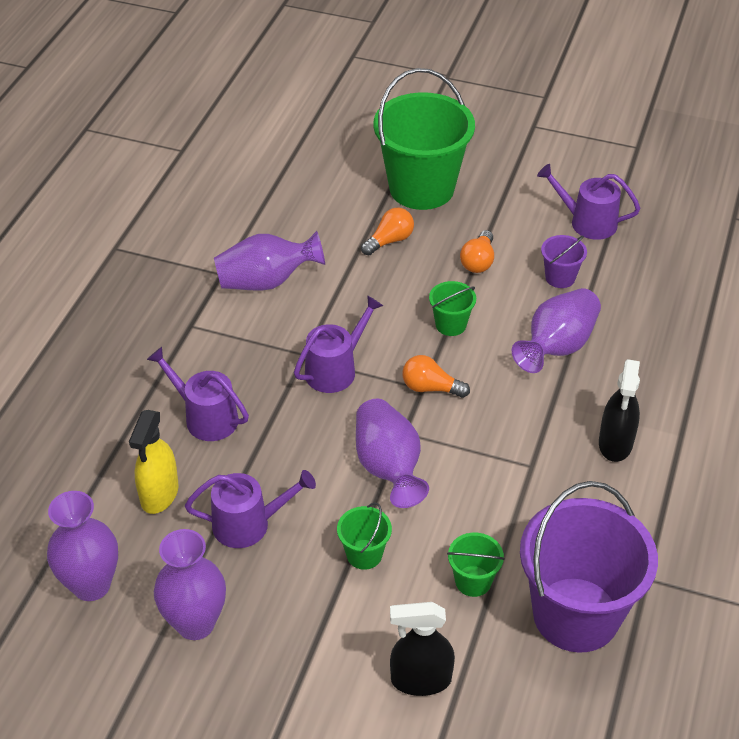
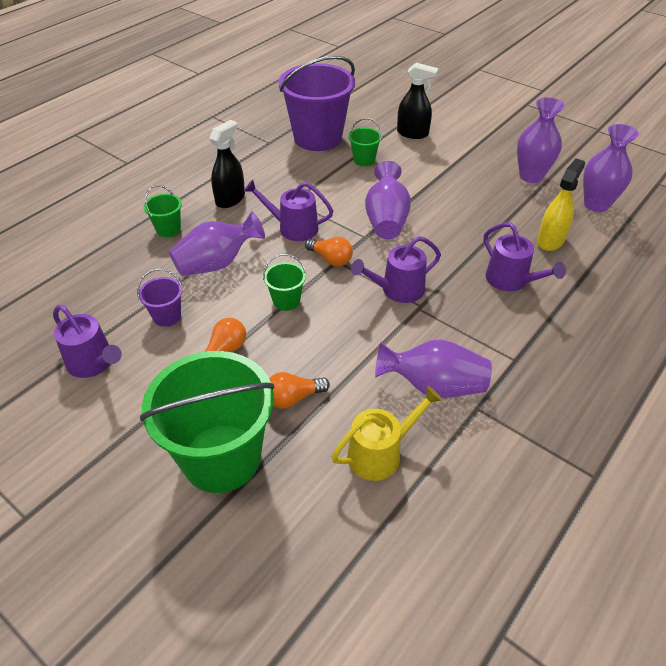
camera: 160 degrees left, 0 degrees up
(248, 524) = (490, 212): purple watering can -> purple watering can (293, 228)
(296, 221) = (380, 453): none -> yellow watering can
(364, 554) = (421, 183): green bucket -> green bucket (168, 229)

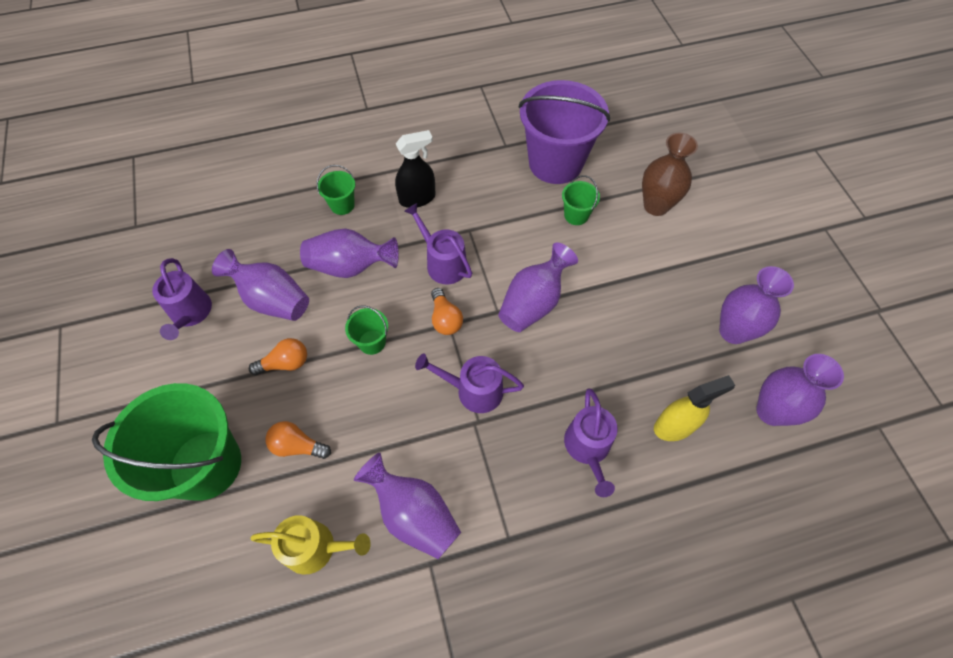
camera: 35 degrees right, 15 degrees up
(167, 316) = (272, 299): purple bucket -> purple vase
(412, 133) = (656, 206): black spray bottle -> brown vase

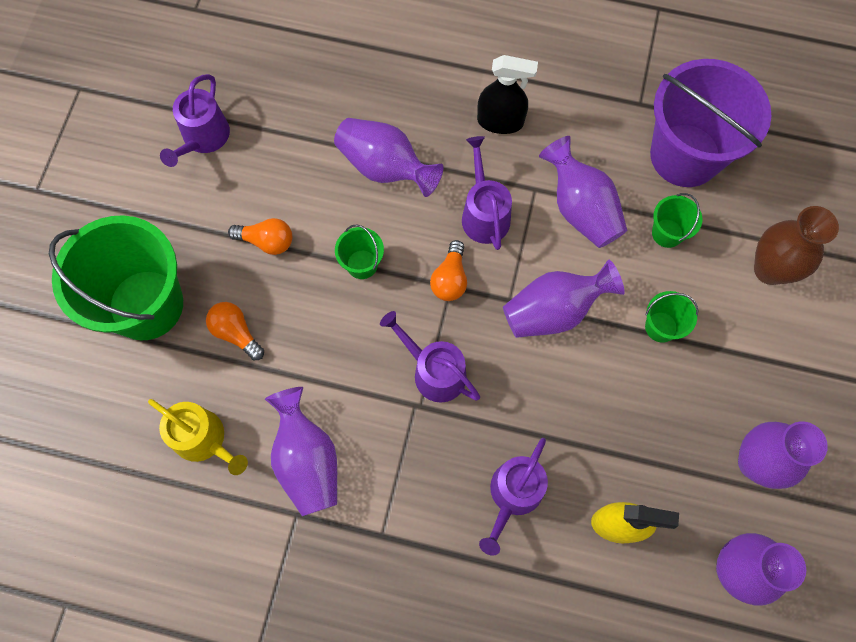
camera: 30 degrees right, 10 degrees up
(272, 299) = (288, 164): purple vase -> purple vase (581, 208)
(342, 205) = (415, 89): green bucket -> green bucket (661, 327)

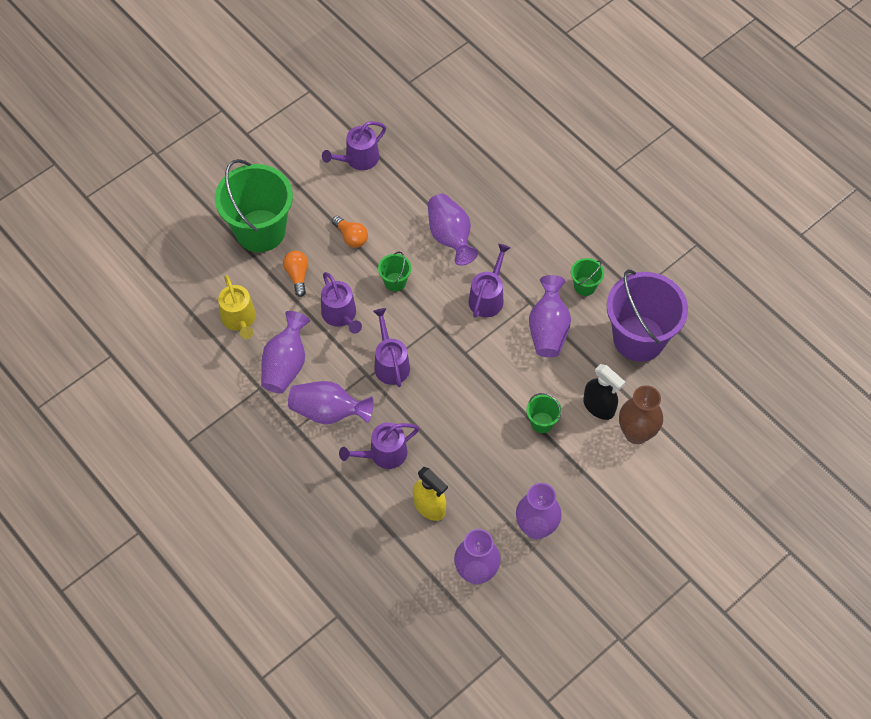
camera: 35 degrees right, 10 degrees down
(328, 349) = (340, 315): none -> purple watering can
(450, 279) = (439, 320): orange light bulb -> none
(500, 121) = (540, 252): black spray bottle -> black spray bottle (599, 407)
(554, 311) = (485, 374): purple vase -> purple vase (328, 412)
(667, 233) = (590, 374): green bucket -> green bucket (585, 286)

